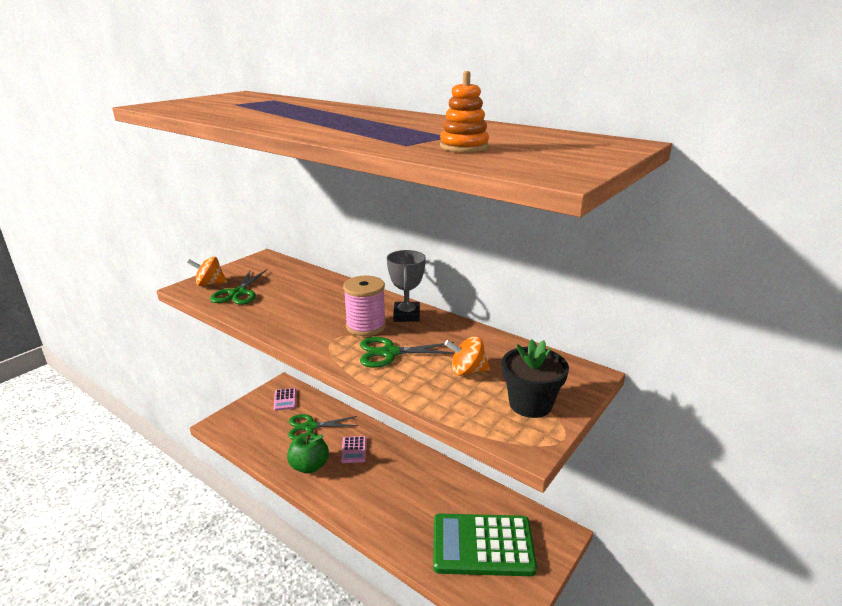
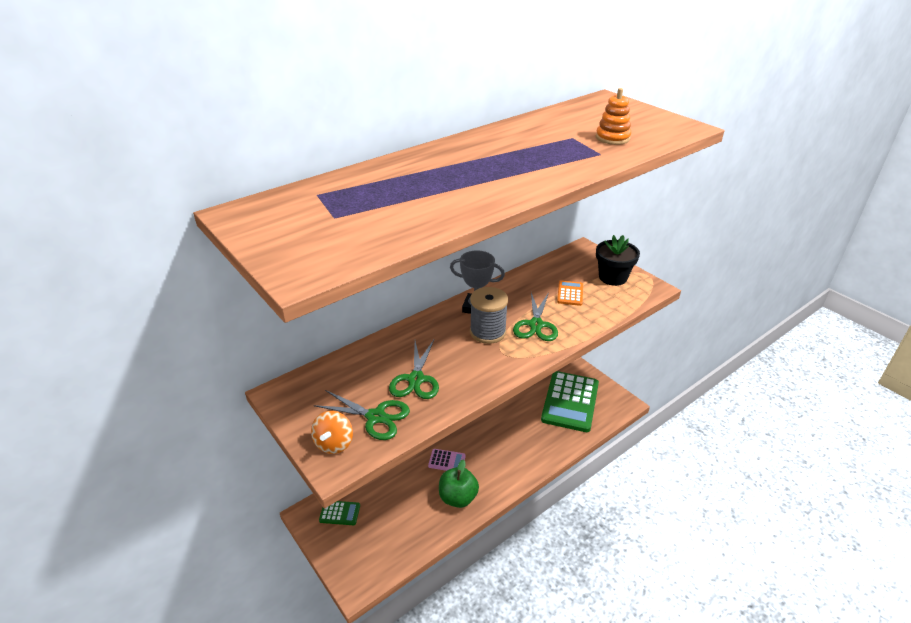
camera: 75 degrees left, 10 degrees up
(285, 399) = (340, 513): pink calculator -> green calculator
(310, 427) = (399, 492): green scissors -> green scissors (416, 379)
(366, 326) = (487, 332): pink spool -> grey spool
(467, 371) = (570, 293): orange spinning top -> orange calculator

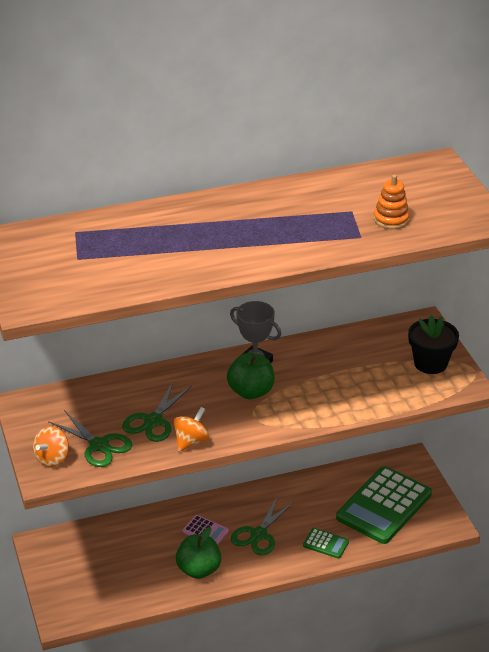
camera: 20 degrees right, 0 degrees up
(340, 513) = (71, 551): green calculator -> green calculator (326, 544)
(462, 390) = (191, 441): none -> orange spinning top
(487, 332) = (251, 392): grey spool -> green apple
(536, 325) = (306, 396): green scissors -> green scissors (258, 534)
(570, 293) = (367, 371): orange calculator -> none

